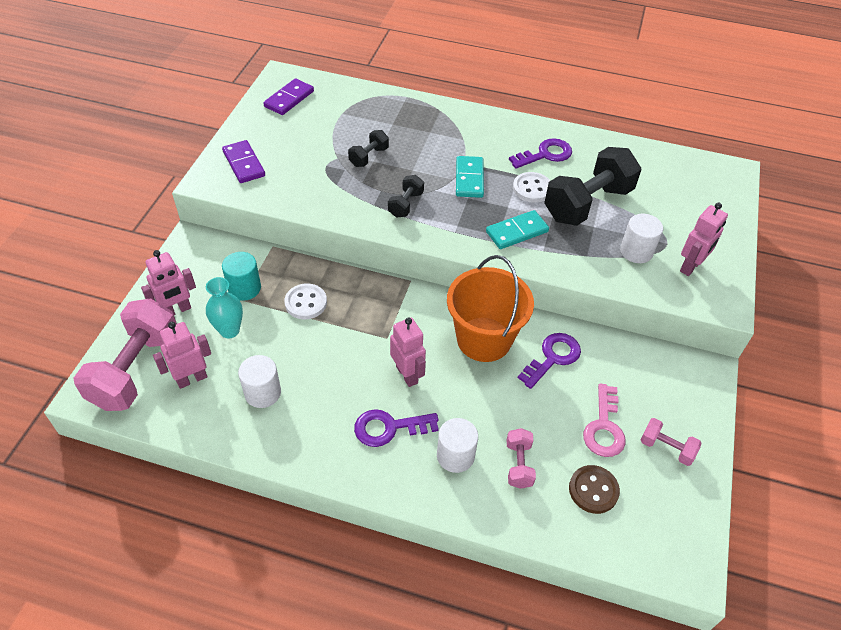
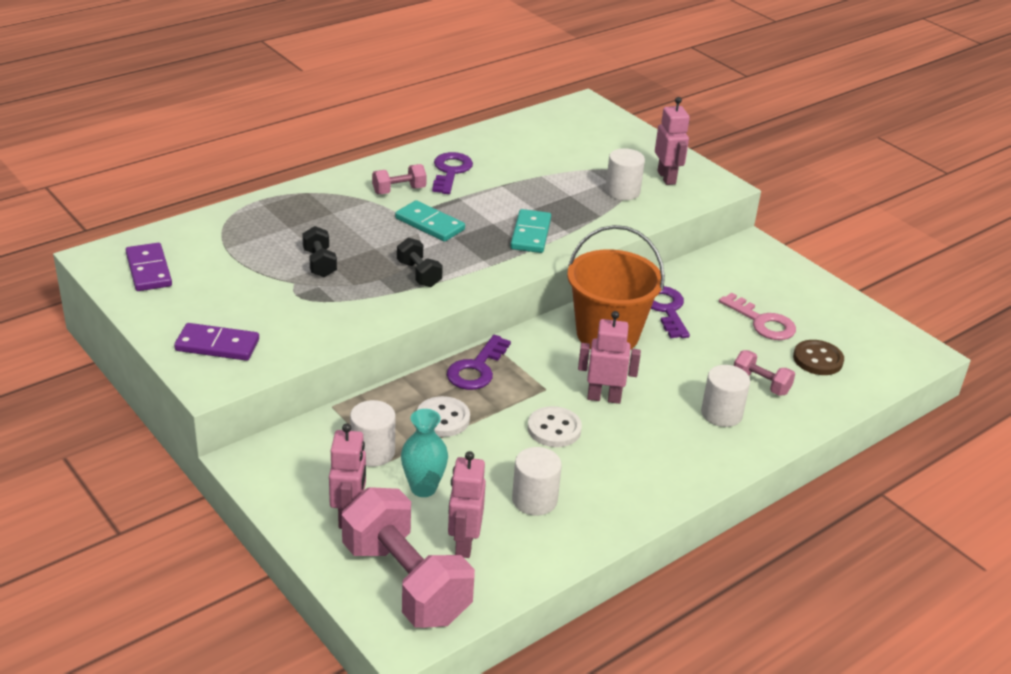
camera: 55 degrees left, 15 degrees down
(244, 288) = (372, 452): turquoise cylinder -> white cylinder
(389, 428) = (655, 437): purple key -> purple key (476, 369)
(532, 189) = (486, 200): white button -> white button (554, 429)
(587, 204) = (539, 184): black dumbbell -> none
(666, 448) = (808, 304): pink dumbbell -> pink dumbbell (399, 190)

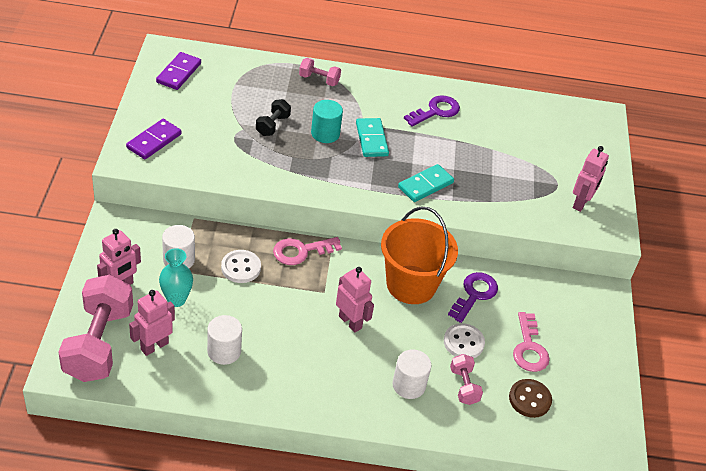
camera: 40 degrees right, 10 degrees up
(217, 345) = (154, 141): purple domino -> purple domino turned 75 degrees clockwise
(380, 242) = (325, 133): none -> turquoise cylinder
(399, 190) = (384, 105): pink dumbbell -> pink dumbbell (319, 80)
(419, 274) = (319, 168): black dumbbell -> none
(476, 369) = (301, 251): purple key -> pink key
(554, 429) = (293, 319): white button -> white button (463, 342)
(622, 191) = (533, 194): white cylinder -> none

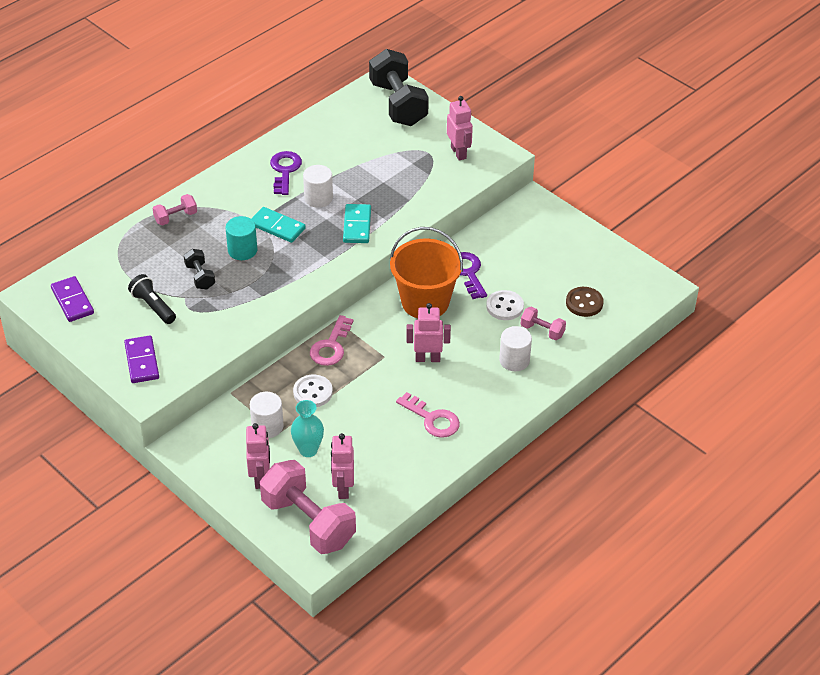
camera: 45 degrees left, 0 degrees up
(216, 117) = (153, 306): none -> black flashlight
(224, 351) = (387, 448): white cylinder -> white cylinder (318, 198)
(529, 348) = (542, 274): pink key -> pink key (432, 419)
(587, 136) = (398, 104): none -> black dumbbell

